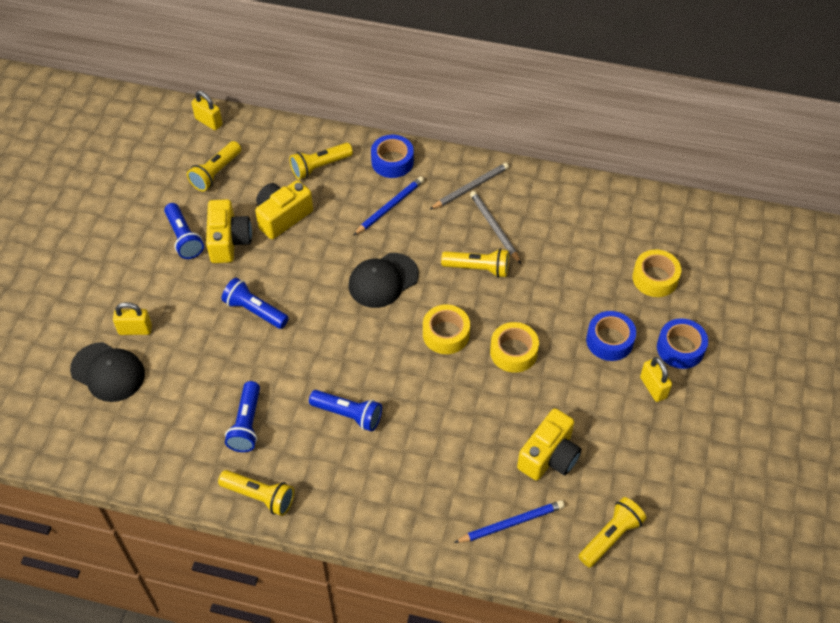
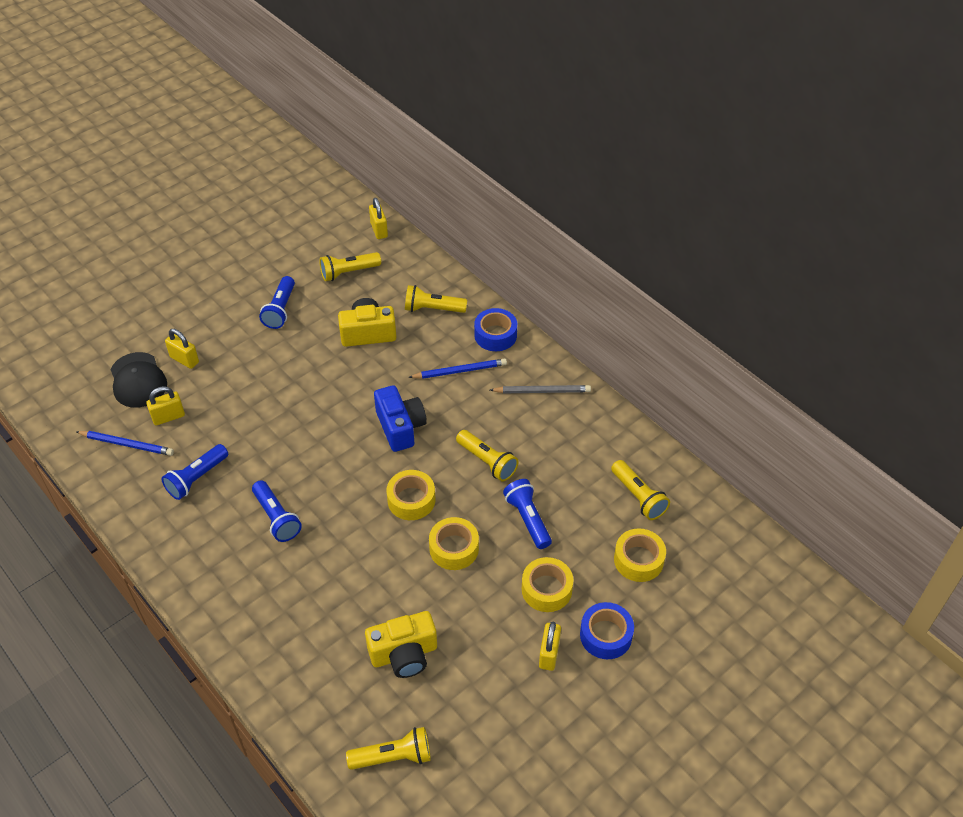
camera: 35 degrees right, 5 degrees down
(169, 387) = (168, 417): none -> yellow padlock
(228, 241) = (310, 330): yellow camera -> none
(255, 311) = (281, 395): blue flashlight -> blue flashlight (528, 519)
(259, 496) = (156, 539): yellow flashlight -> yellow flashlight (638, 497)
(383, 280) = (400, 427): black cap -> blue camera
(494, 228) = (532, 436): grey pencil -> none
(511, 523) = (322, 688): blue pencil -> blue pencil (127, 444)
(609, 340) = (546, 589): blue tape -> yellow tape

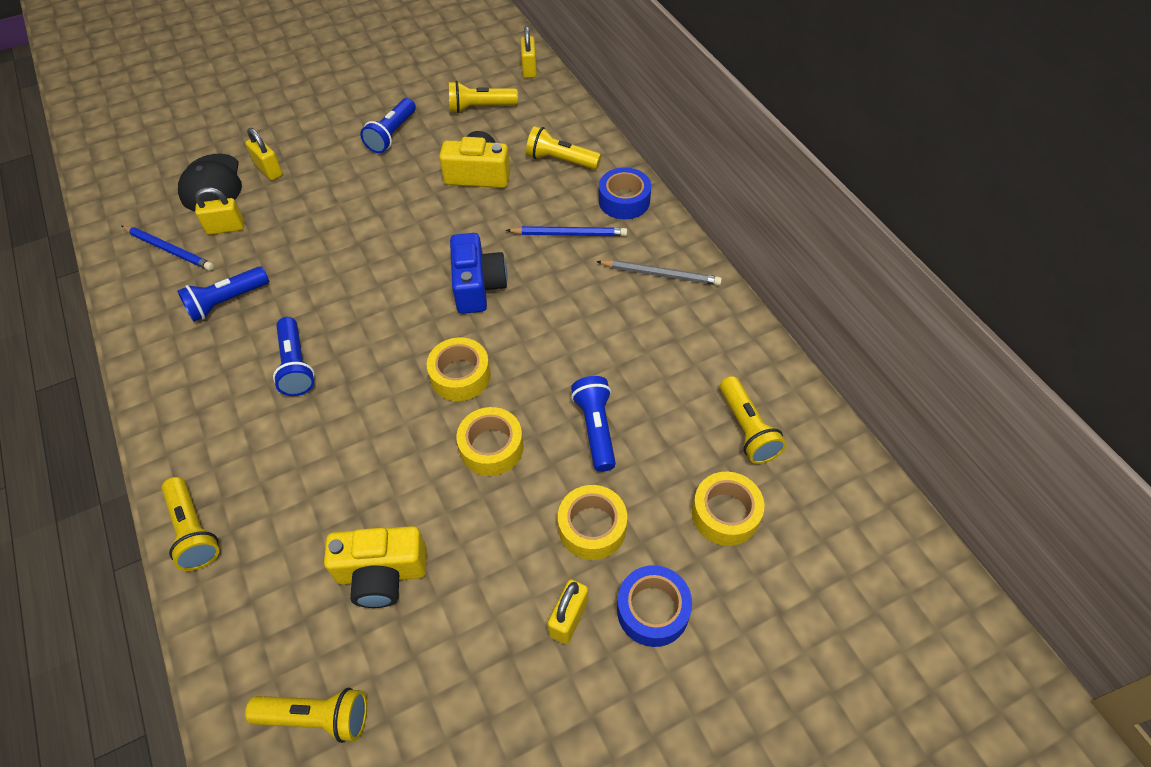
camera: 15 degrees right, 5 degrees up
(487, 461) = (567, 346): yellow flashlight -> yellow flashlight (194, 531)

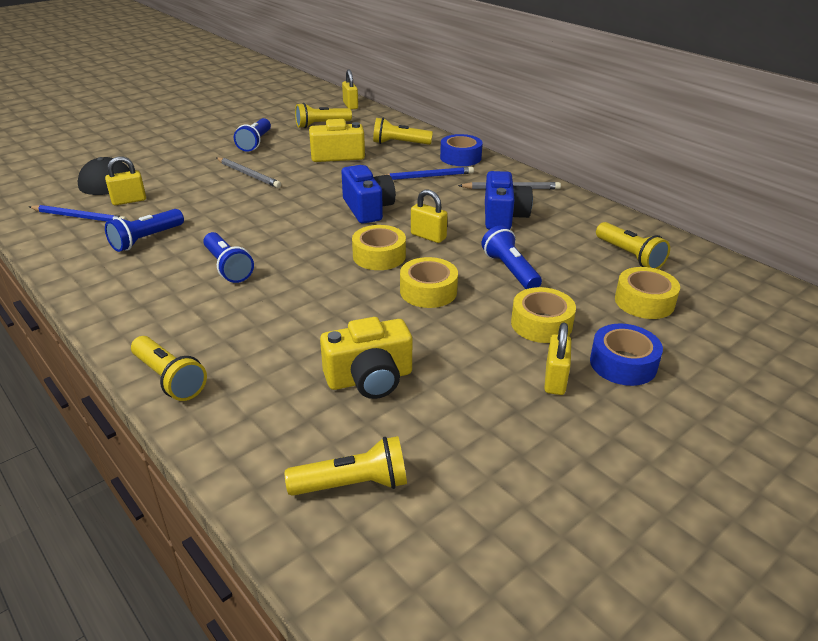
camera: 15 degrees left, 20 degrees down
(269, 170) = (156, 168): yellow padlock -> yellow padlock (428, 236)
(366, 198) = (248, 174): none -> grey pencil
(628, 328) = (503, 217): none -> blue camera

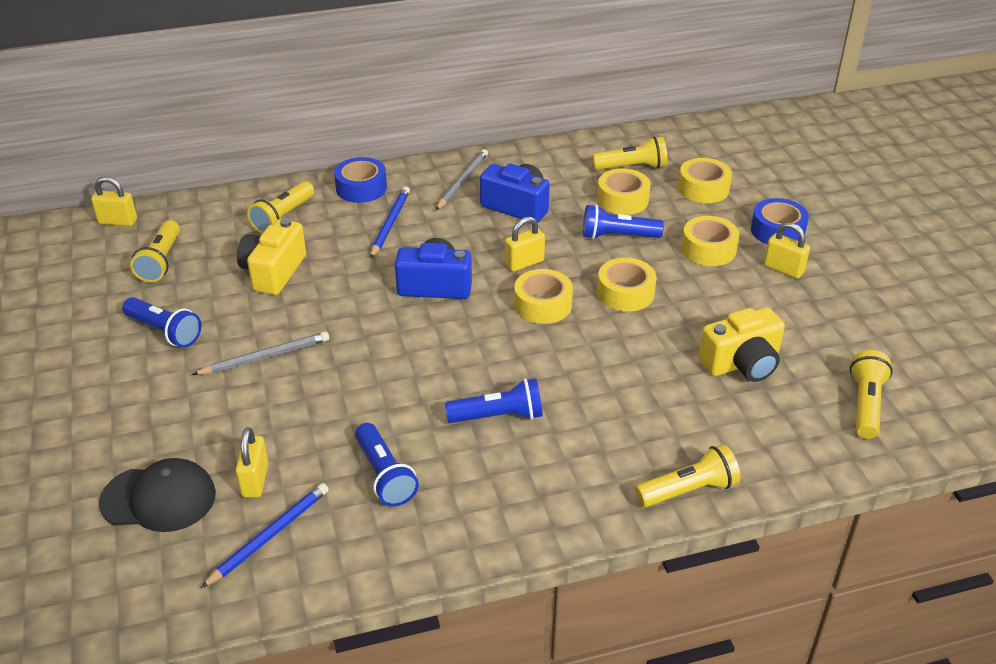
camera: 65 degrees left, 5 degrees up
(370, 379) = (742, 363): yellow camera -> yellow camera turned 60 degrees clockwise
(570, 261) = (622, 200): none -> yellow tape

